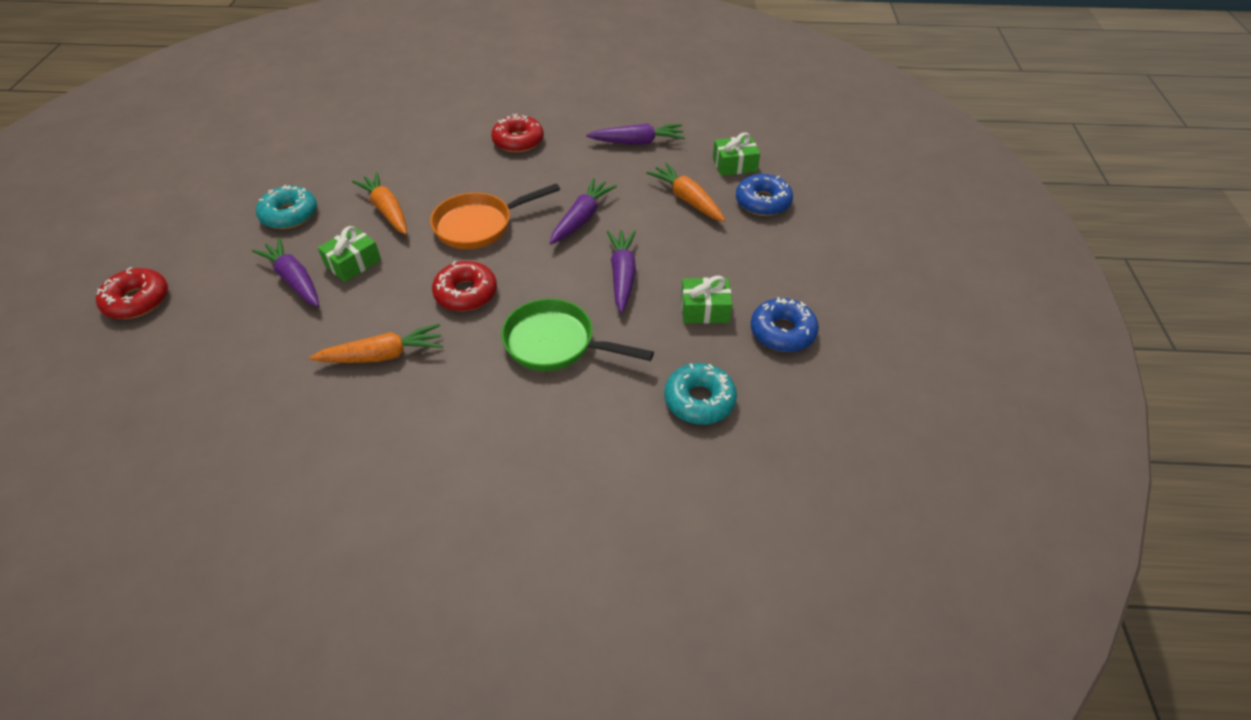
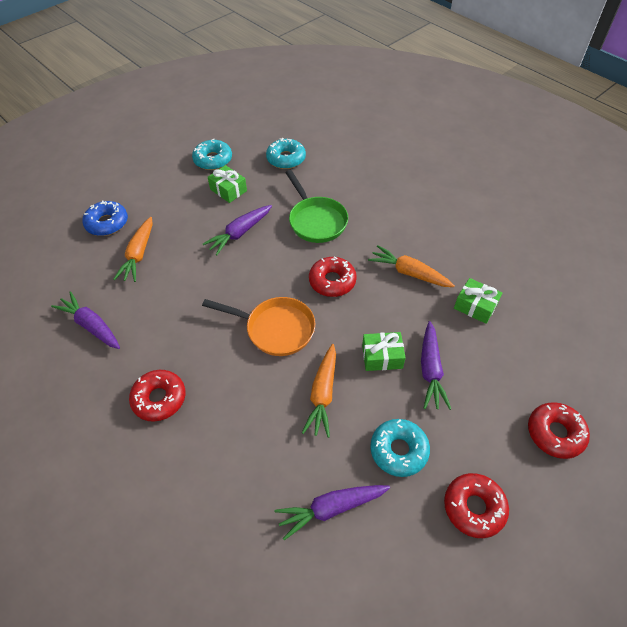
camera: 135 degrees left, 5 degrees up
(203, 218) = (474, 507): none -> red donut
(581, 218) = (211, 286): purple carrot -> purple carrot (331, 508)
(734, 164) = (74, 259): green gift -> green gift (475, 306)
(782, 332) = (213, 160): blue donut -> turquoise donut

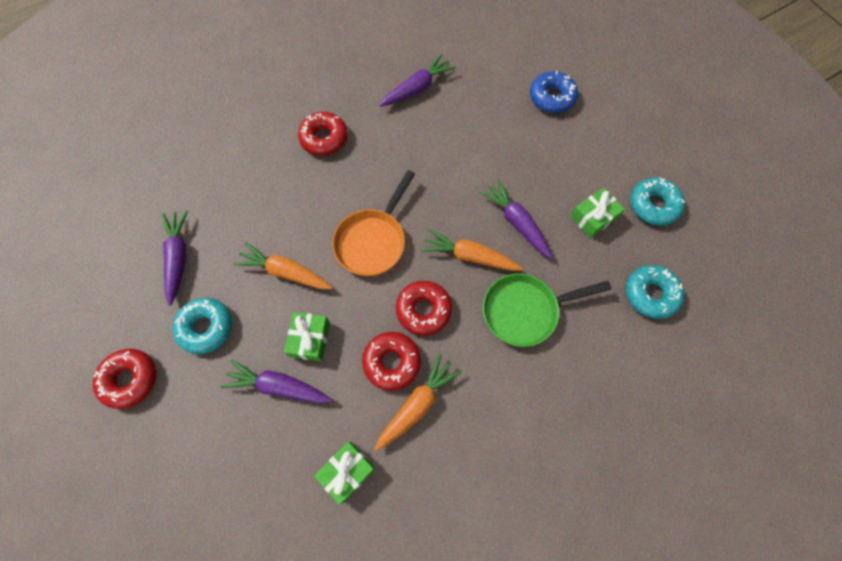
camera: 100 degrees right, 15 degrees up
(139, 255) = (500, 125): orange carrot -> orange carrot (469, 256)
(555, 433) = (164, 496): red donut -> red donut (392, 362)

